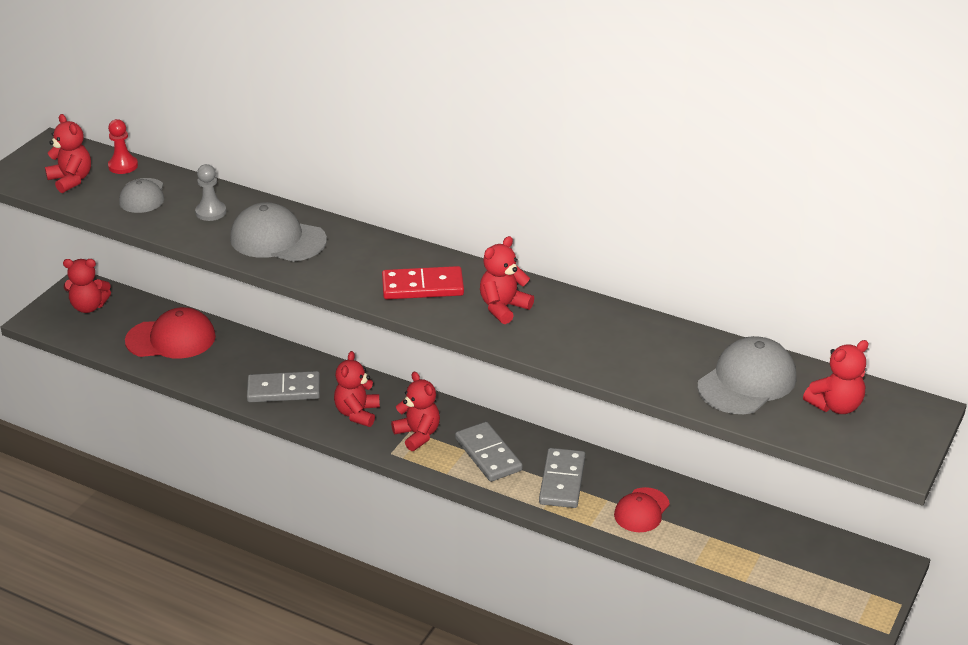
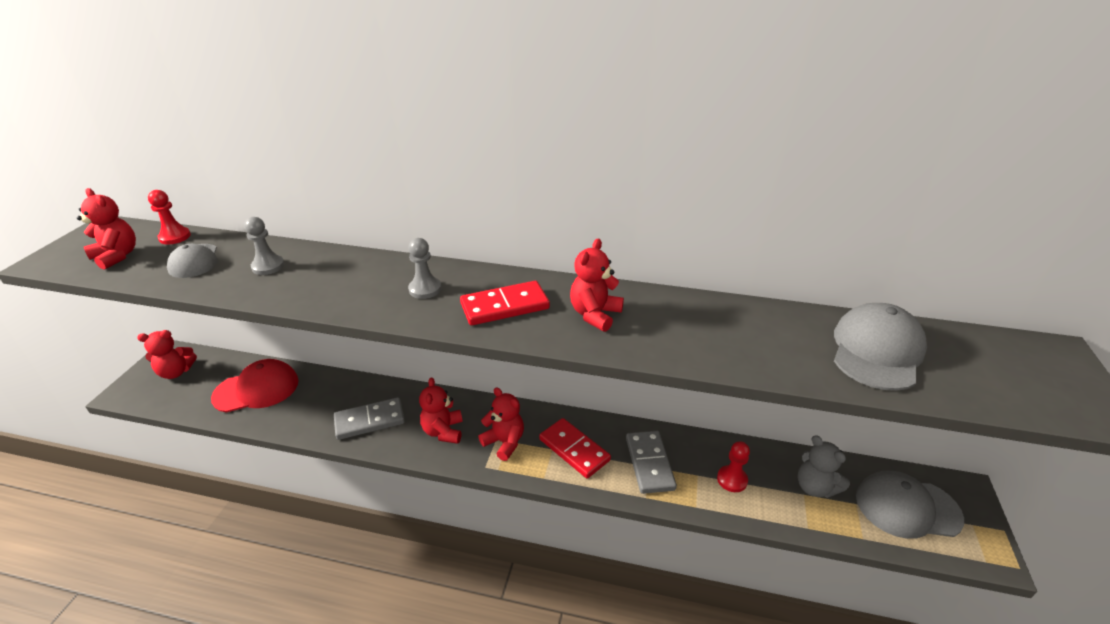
camera: 15 degrees left, 0 degrees up
(277, 239) = (342, 282): grey cap -> grey cap (907, 507)
(353, 258) = (425, 289): none -> grey pawn
(488, 454) = (574, 450): grey domino -> red domino
(641, 510) = (732, 480): red cap -> red pawn
(726, 533) = (815, 487): none -> grey teddy bear
(835, 406) = (978, 361): red teddy bear -> none

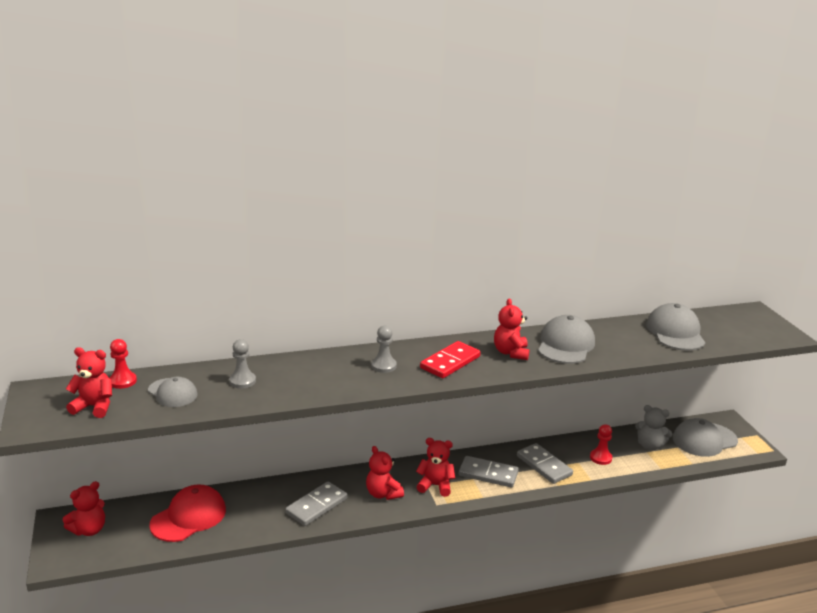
camera: 30 degrees left, 10 degrees down
(574, 450) = (488, 474): red domino -> grey domino
(682, 324) = (565, 345): none -> grey cap

